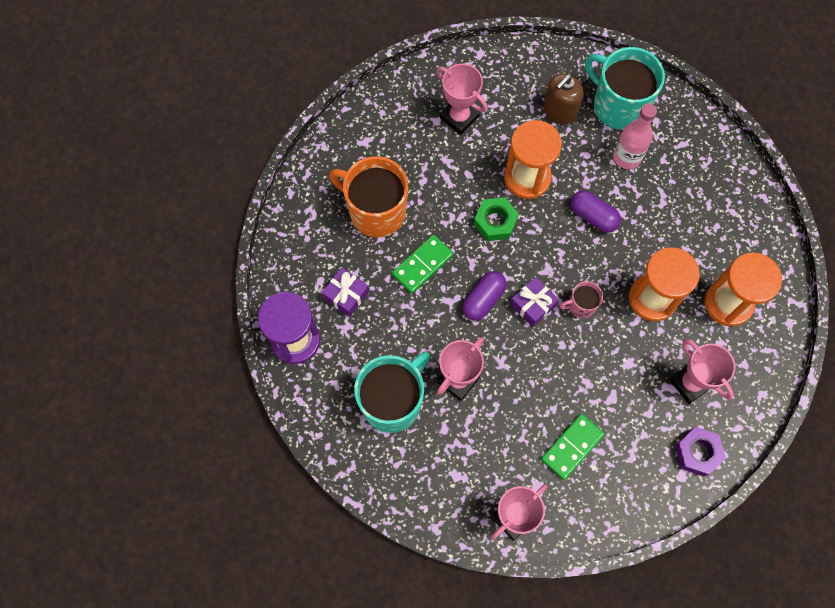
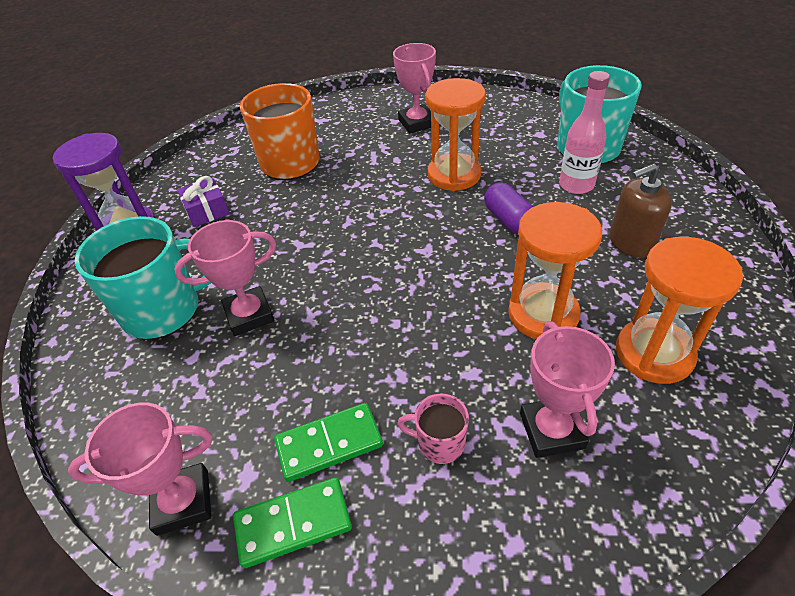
camera: 30 degrees right, 25 degrees down
(422, 265) = (298, 209): green domino -> green domino (293, 524)
(483, 299) = (336, 253): purple capsule -> none
(495, 222) = (397, 198): green nut -> none
(532, 305) = (387, 274): purple gift -> none
(559, 110) = (520, 138): brown soap dispenser -> brown soap dispenser (631, 242)
(581, 305) = (444, 293): pink mug -> pink mug (440, 443)
(697, 452) = (518, 537): purple nut -> none

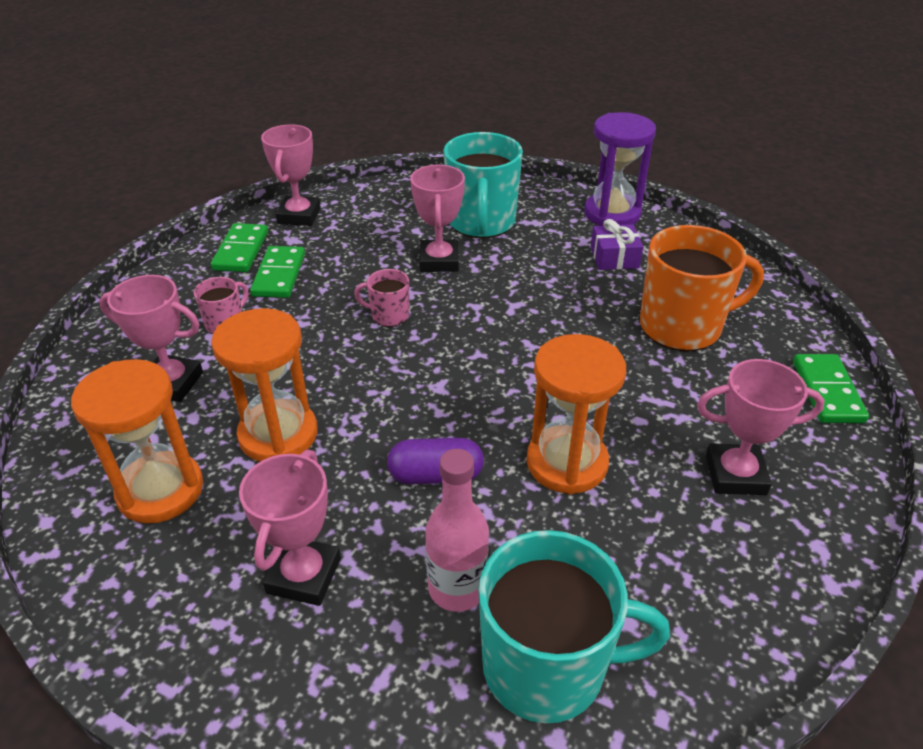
camera: 110 degrees right, 5 degrees down
(327, 107) = (827, 391): none -> green domino
(355, 314) = (389, 315): none -> pink mug
(631, 242) = (304, 575): brown soap dispenser -> pink trophy

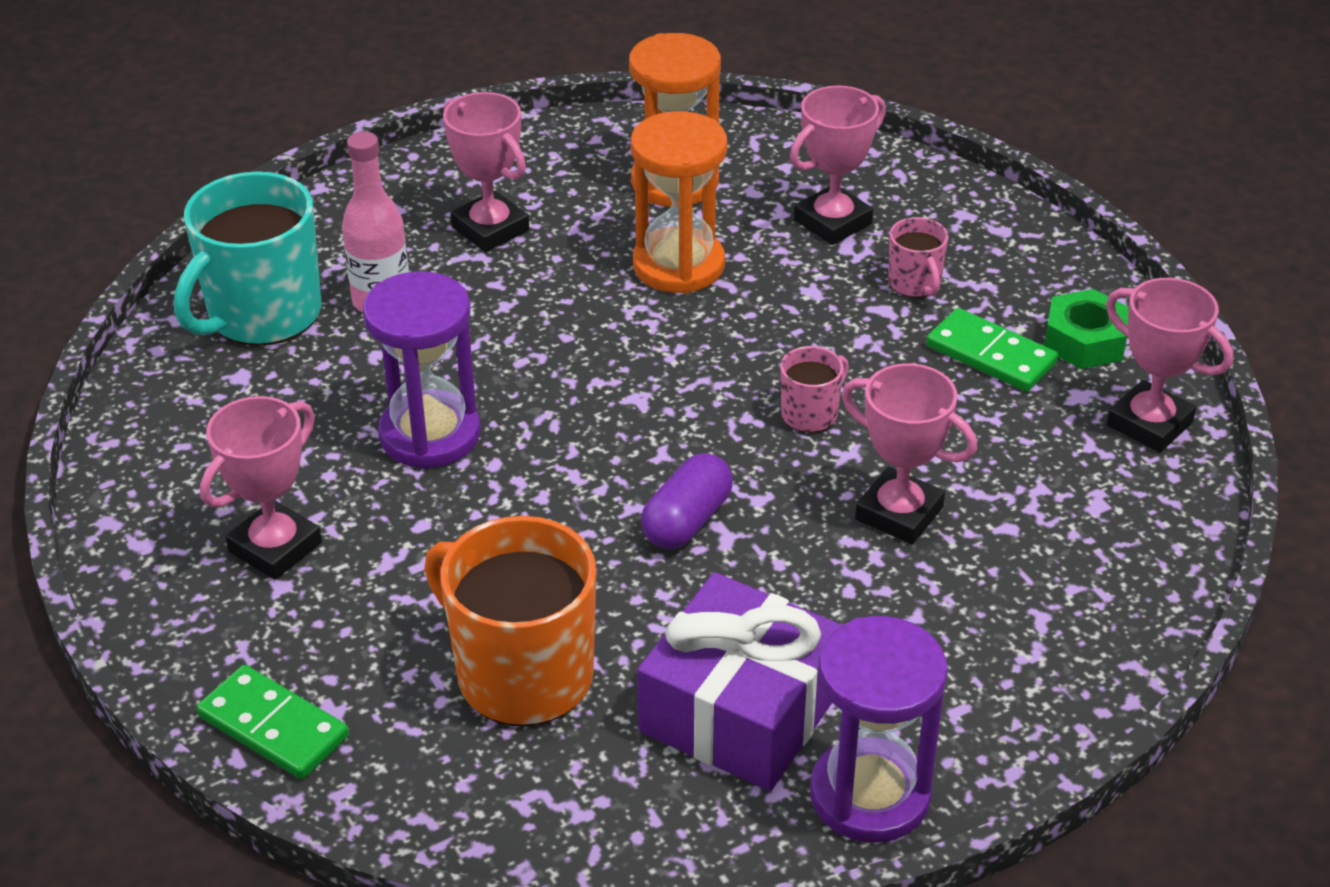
camera: 125 degrees right, 0 degrees up
(241, 251) = (1085, 340): green domino -> green nut
(436, 475) = (514, 341): purple capsule -> purple capsule (687, 521)
(481, 222) = (972, 611): turquoise mug -> none
(567, 463) = (430, 434): orange hourglass -> purple hourglass
(614, 257) = (740, 710): purple gift -> purple gift, size x1.94
(682, 326) = (521, 675): orange mug -> orange mug turned 105 degrees clockwise

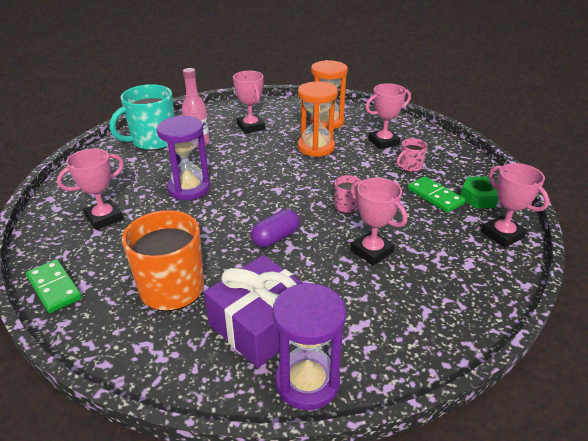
camera: 15 degrees right, 5 degrees down
(915, 284) = (410, 167): pink mug -> pink mug turned 60 degrees clockwise

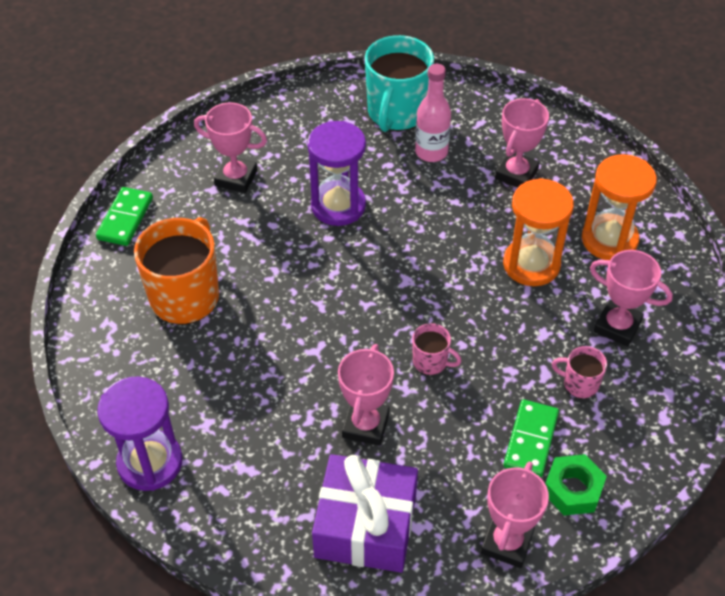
camera: 55 degrees right, 15 degrees up
(153, 141) = (397, 113): turquoise mug -> turquoise mug turned 90 degrees counterclockwise
(261, 324) = (190, 391): purple gift -> purple gift (365, 525)
(275, 237) = (319, 330): purple capsule -> none

